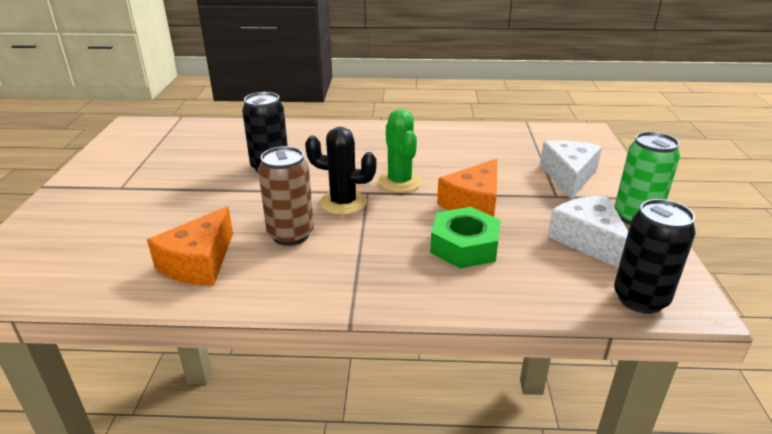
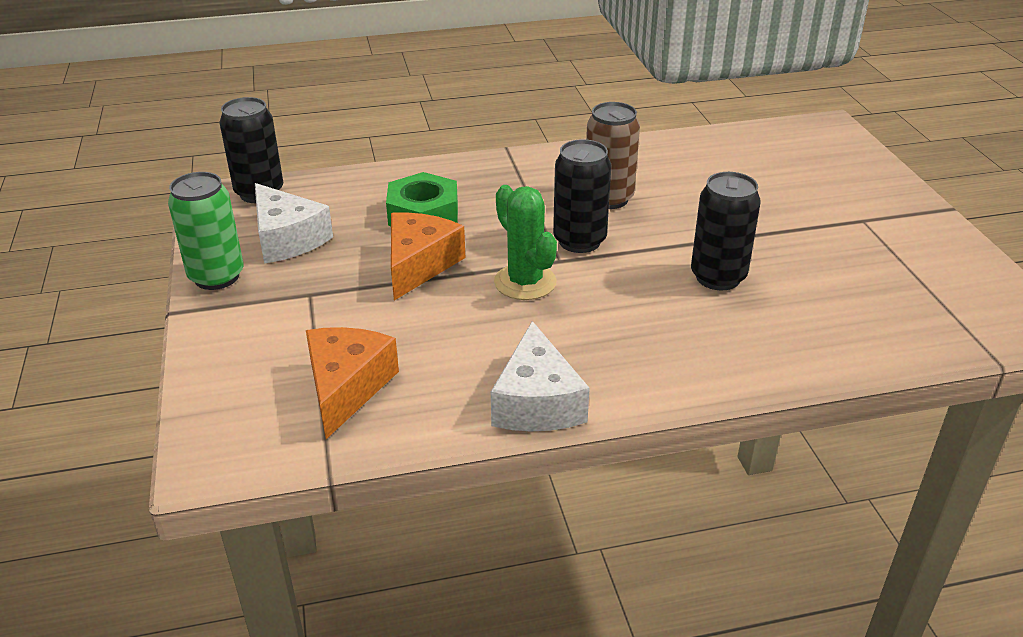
camera: 165 degrees right, 5 degrees up
(199, 262) = (669, 164): orange cheese -> orange cheese (346, 387)
(343, 203) = (579, 241): black cactus -> black can
(569, 176) = (282, 331): white cheese -> white cheese (537, 402)

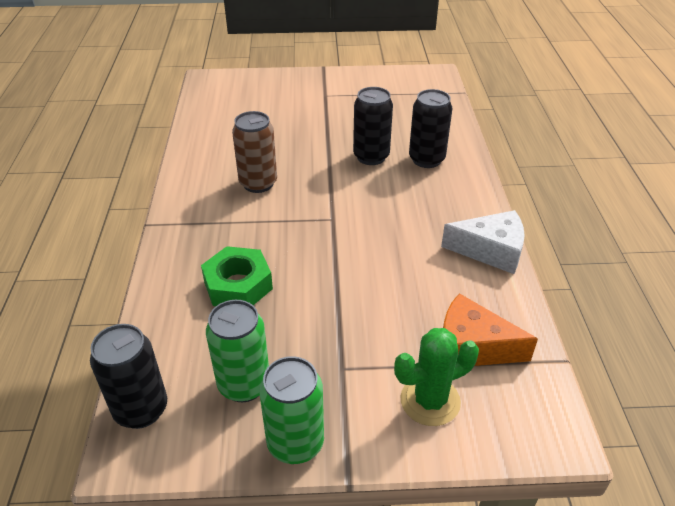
camera: 80 degrees left, 5 degrees up
(287, 239) = (244, 384): white cheese -> green can
(419, 265) = (317, 294): orange cheese -> none
(525, 282) = (356, 239): green cactus -> green cactus (430, 401)
(579, 241) = (310, 206): black can -> black can (426, 159)

